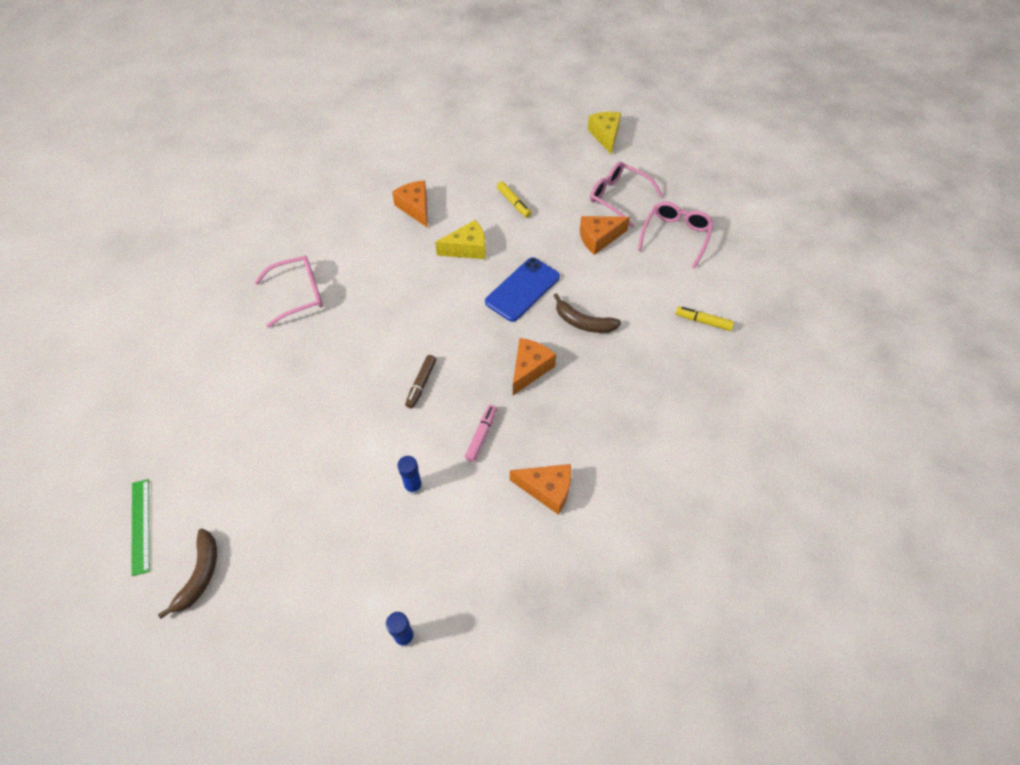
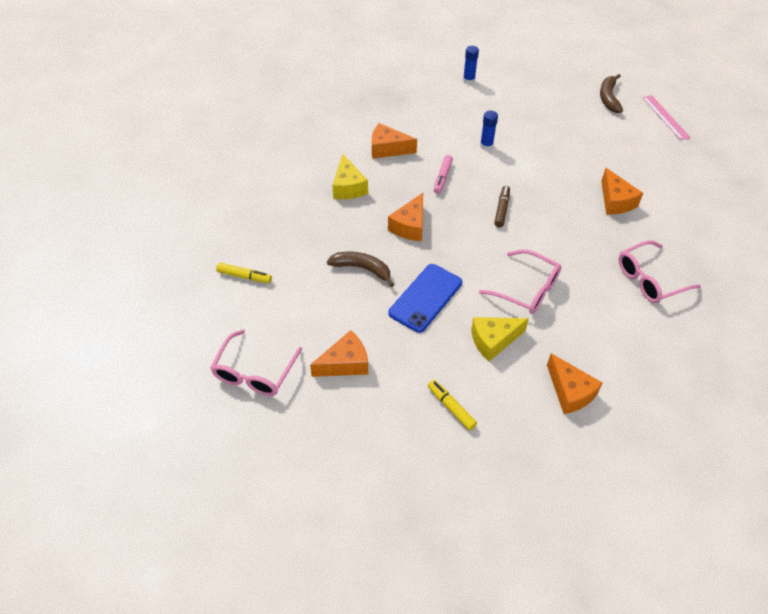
camera: 175 degrees right, 5 degrees down
(141, 526) = (665, 117): green ruler -> pink ruler
(285, 387) = (615, 201): none -> orange cheese
(605, 136) = (331, 542): yellow cheese -> yellow cheese (348, 187)
(618, 197) = (318, 425): pink glasses -> pink glasses (527, 289)

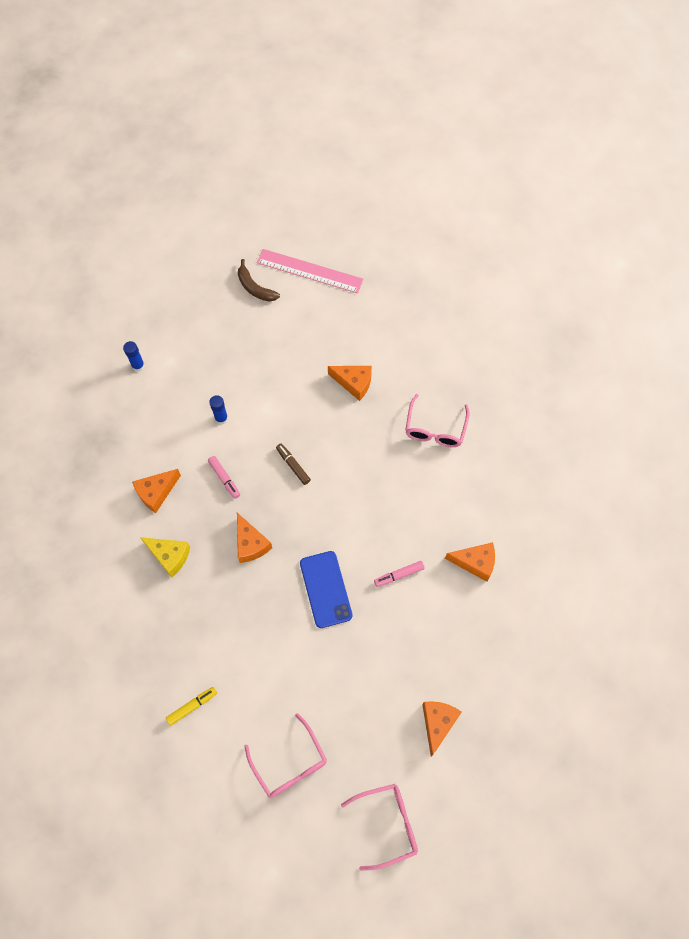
camera: 50 degrees left, 15 degrees up
(345, 363) = (335, 692): orange cheese -> orange cheese (437, 723)
(362, 269) = (261, 612): brown banana -> none
(451, 407) = (426, 648): yellow marker -> none
(493, 341) = (399, 575): yellow cheese -> pink marker
(527, 289) = (376, 514): pink glasses -> pink glasses (387, 824)
(665, 117) = (309, 271): pink ruler -> pink ruler, size x1.61

